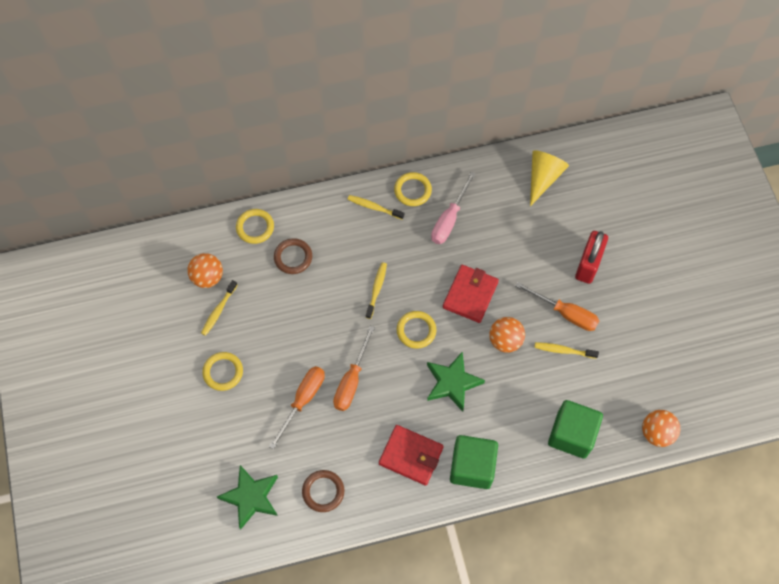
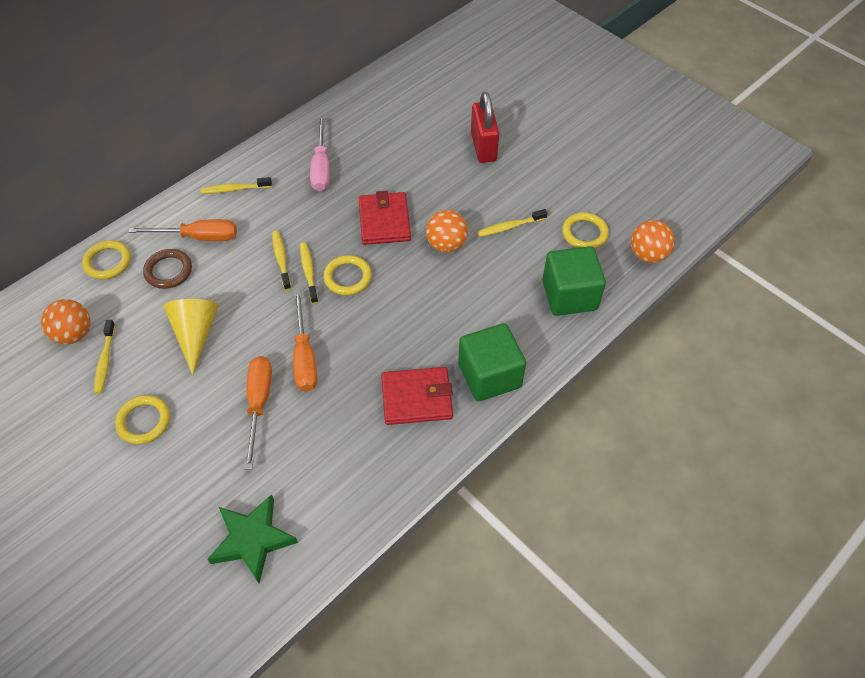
camera: 30 degrees left, 10 degrees down
(323, 491) = (338, 486): brown ring -> none
(390, 311) = (308, 272): none -> yellow toothbrush
(412, 190) = (267, 159): yellow ring -> yellow ring (584, 233)
(452, 383) = (417, 307): green star -> none
(543, 177) = (393, 97): yellow cone -> yellow cone (196, 334)
(565, 313) = (490, 195): orange screwdriver -> orange screwdriver (199, 237)

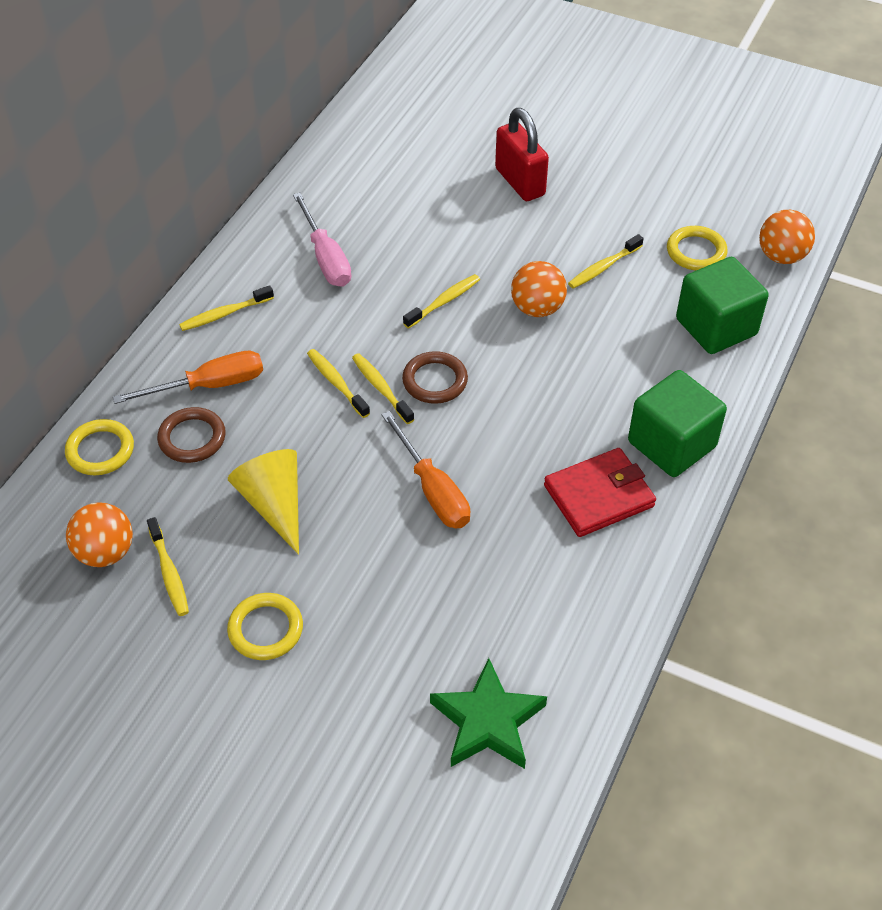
camera: 20 degrees left, 5 degrees down
(259, 403) = (405, 562): orange screwdriver -> none
(347, 277) = (435, 381): yellow ring -> brown ring
(384, 221) = (444, 301): red wallet -> yellow toothbrush

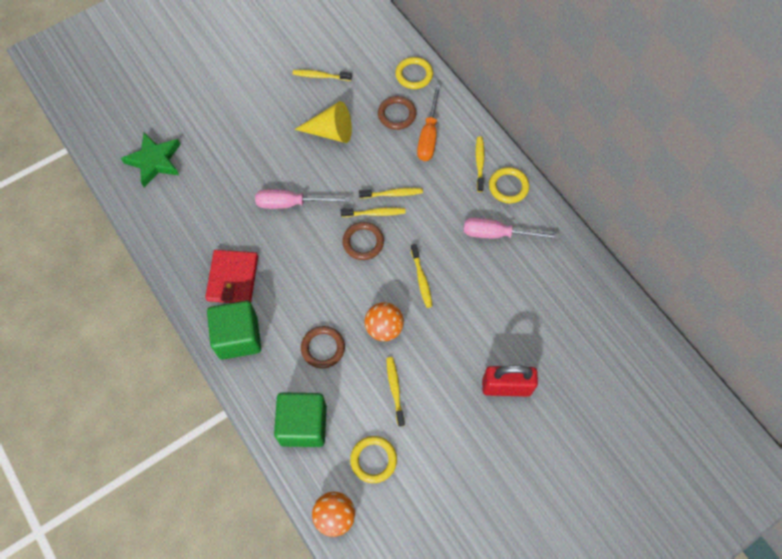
camera: 120 degrees right, 15 degrees up
(105, 552) = (349, 57): orange ball -> none
(265, 629) = (263, 100): yellow ring -> yellow ring (508, 187)
(433, 490) = (291, 203): orange screwdriver -> pink screwdriver
(611, 353) = (323, 348): none -> brown ring

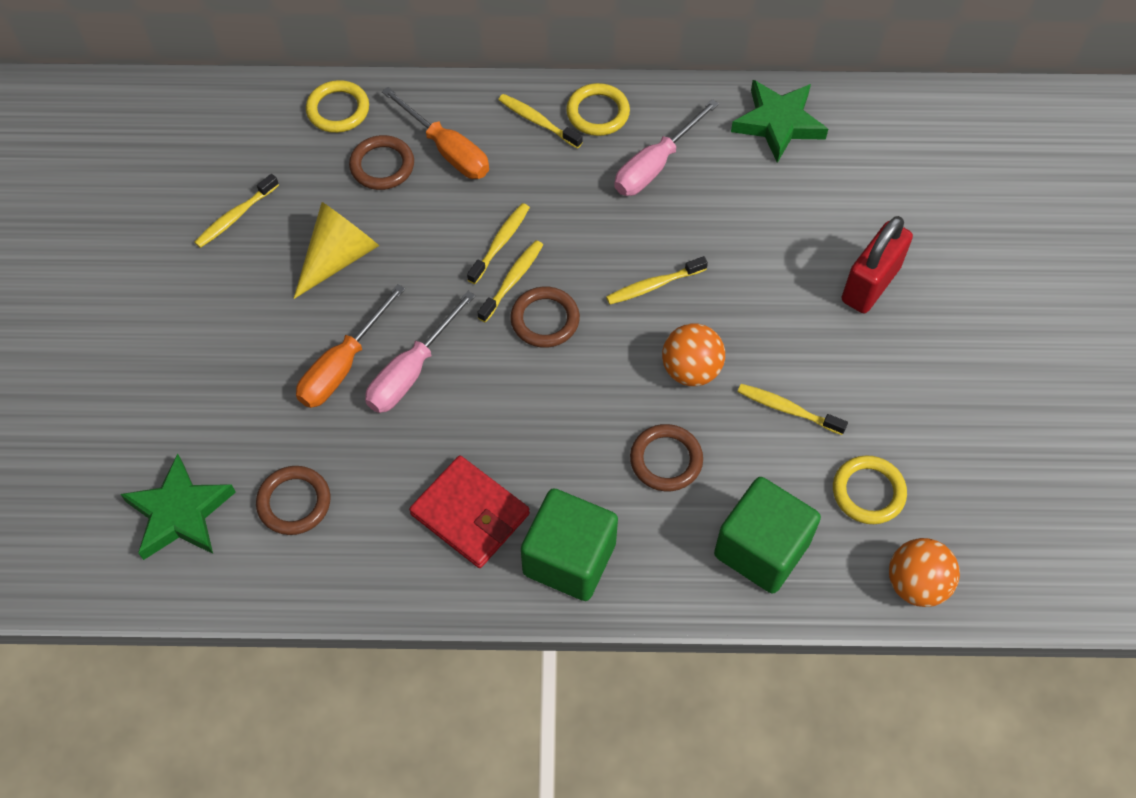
camera: 55 degrees left, 5 degrees down
(189, 202) = (294, 502): none -> brown ring
(273, 173) = (342, 366): none -> orange screwdriver
(421, 279) = (653, 285): yellow toothbrush -> yellow toothbrush turned 135 degrees clockwise
(576, 277) = (778, 123): none -> green star

